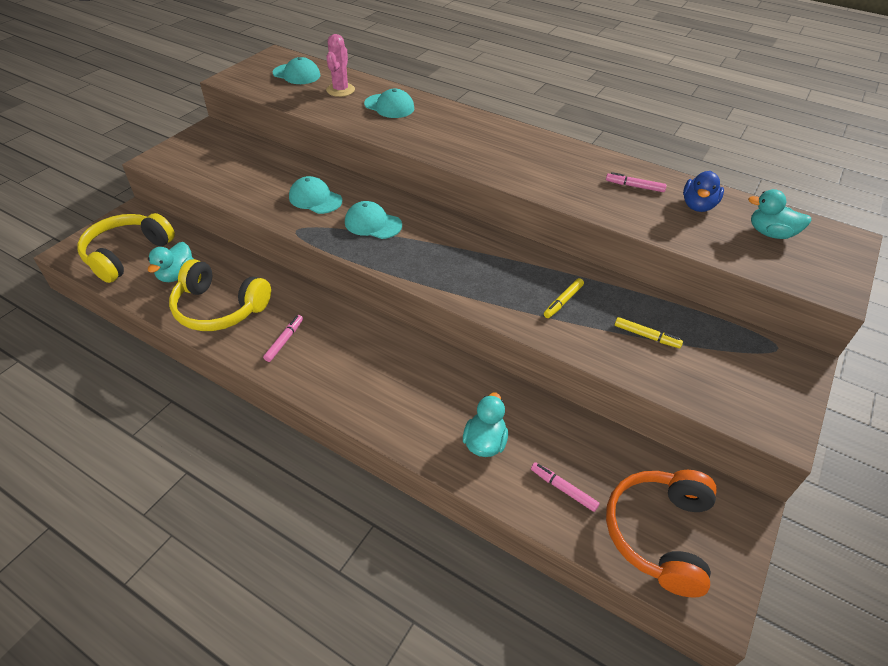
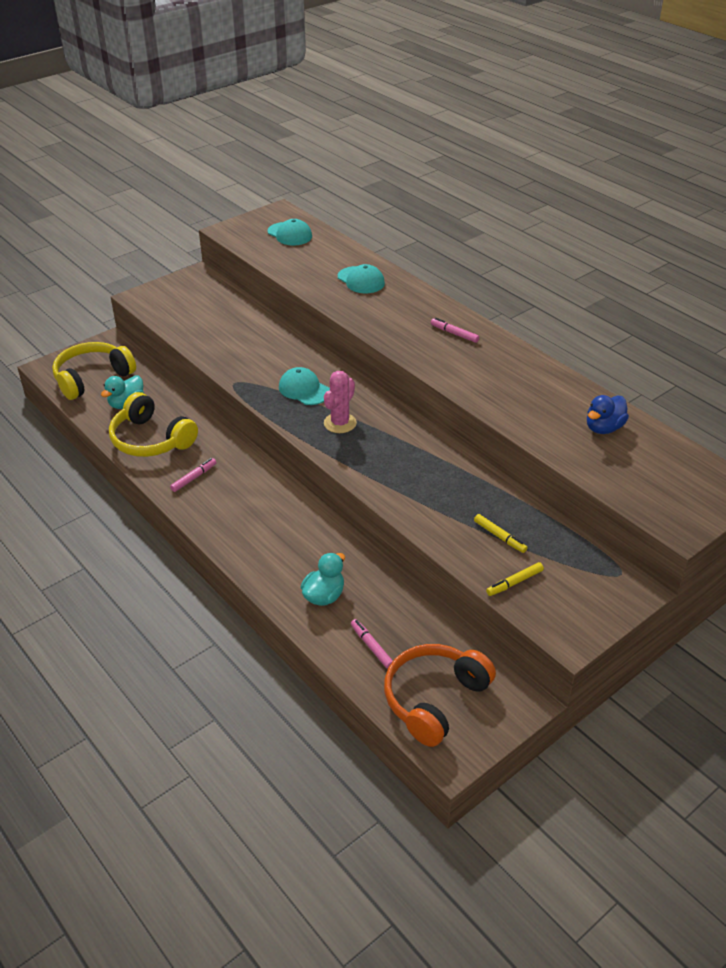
camera: 20 degrees right, 5 degrees down
(315, 199) = (263, 357): turquoise cap -> none
(340, 90) = (323, 256): pink cactus -> pink cactus (340, 423)
(563, 301) = (440, 491): yellow marker -> yellow marker (514, 583)
(634, 186) = (553, 398): pink marker -> pink marker (454, 334)
(770, 233) = (658, 467): turquoise duck -> none

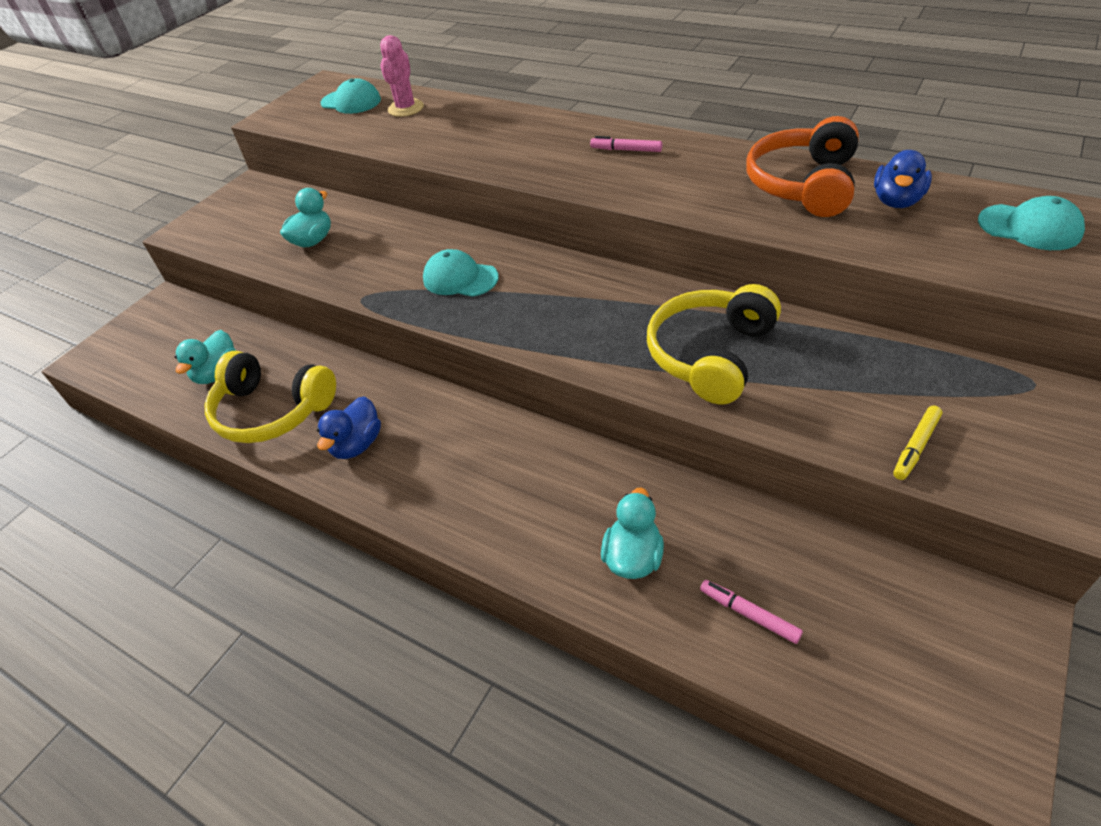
camera: 15 degrees left, 5 degrees up
(92, 378) = (156, 354): yellow headphones -> yellow headphones (710, 355)
(194, 478) = (357, 444): pink marker -> blue duck
(221, 332) = (313, 241): none -> turquoise duck
(340, 423) = (532, 306): pink cactus -> pink cactus (406, 108)
(361, 280) = (470, 125): turquoise cap -> turquoise cap (1029, 227)
(434, 699) = (894, 668): orange headphones -> orange headphones (803, 184)
(499, 536) = (844, 387): yellow marker -> none

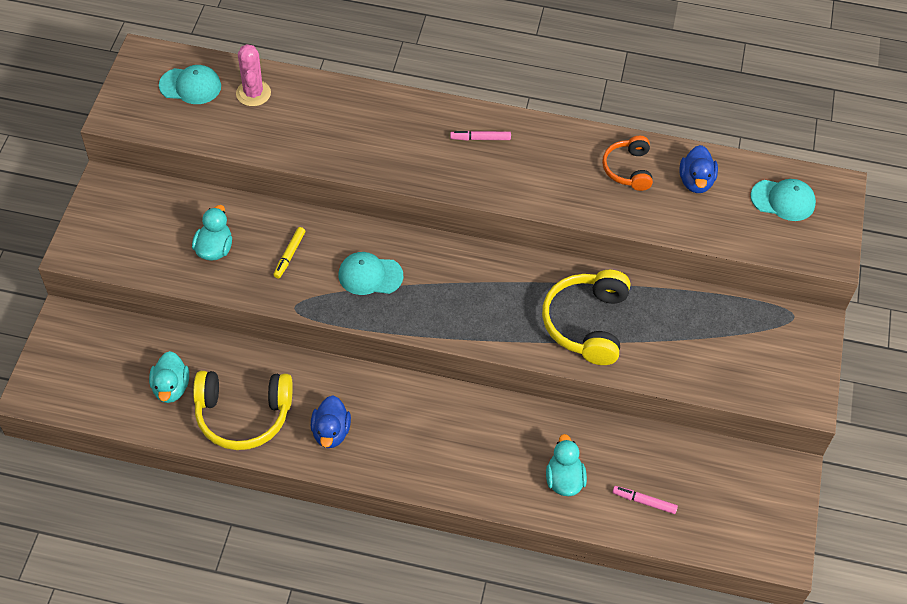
camera: 25 degrees left, 10 degrees up
(803, 184) = (628, 169): orange headphones -> orange headphones, size x0.61
(916, 447) = (728, 376): yellow marker -> yellow marker (289, 255)

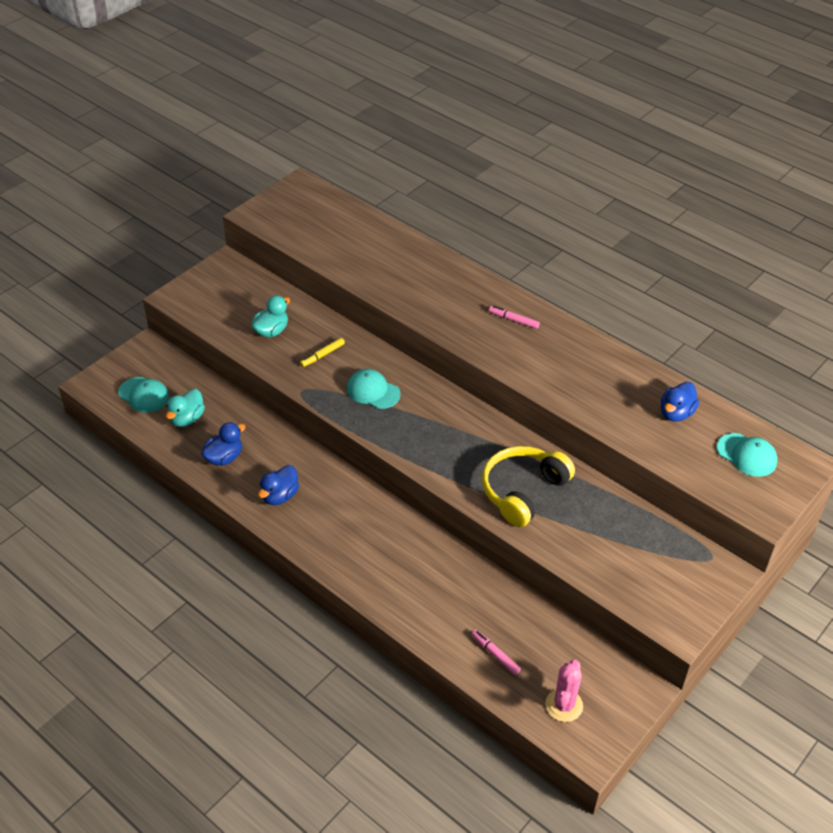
camera: 30 degrees right, 10 degrees down
(190, 86) = (319, 213): turquoise cap -> turquoise cap (144, 395)
(243, 415) = (224, 457): yellow headphones -> blue duck
(253, 93) = (361, 232): pink cactus -> pink cactus (564, 705)
(564, 479) = (439, 608): turquoise duck -> none
(628, 169) = (622, 383): orange headphones -> none

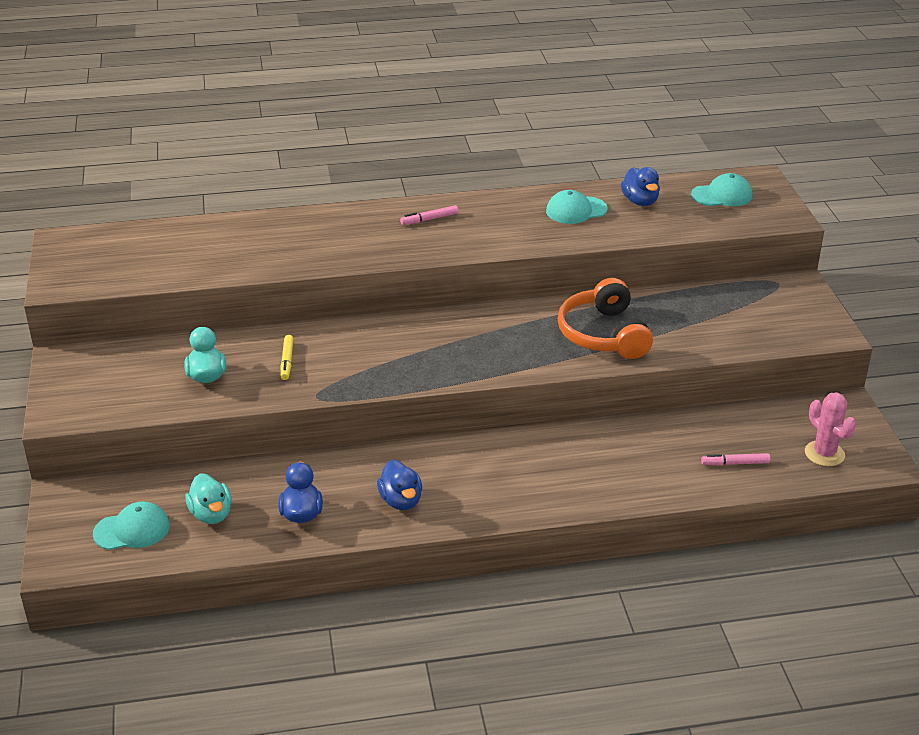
camera: 50 degrees left, 10 degrees down
(373, 391) = (377, 355): turquoise cap -> turquoise cap (576, 210)
(523, 491) = (603, 334): yellow headphones -> orange headphones

